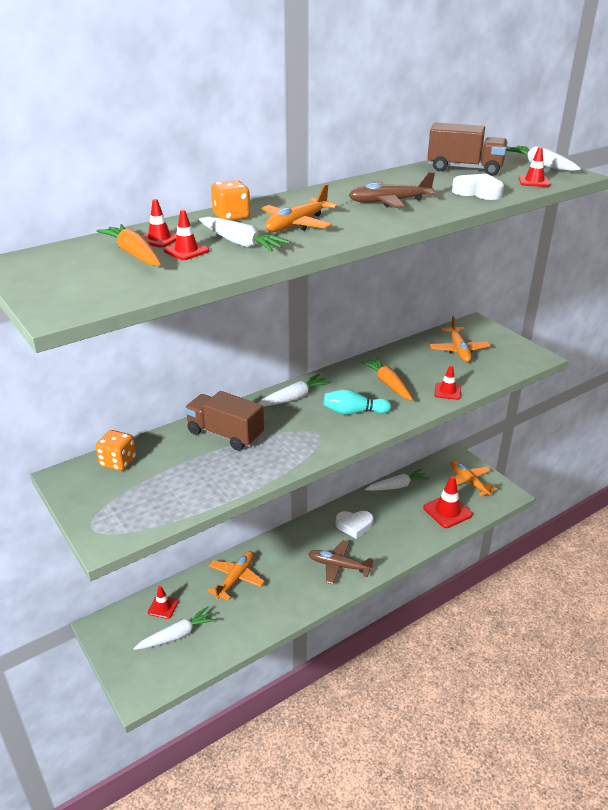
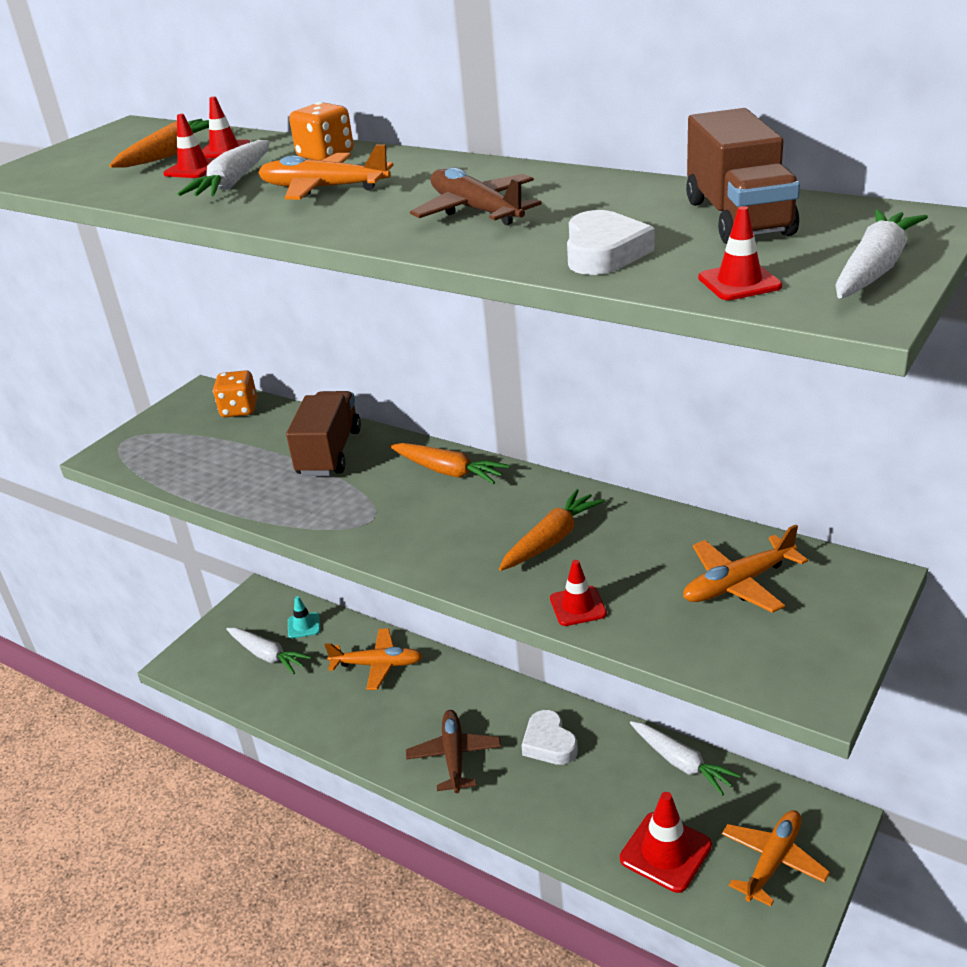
camera: 70 degrees right, 0 degrees up
(163, 607) = (303, 626): red traffic cone -> turquoise traffic cone
(293, 398) = (448, 471): white carrot -> orange carrot
(353, 412) = (447, 531): turquoise bowling pin -> none

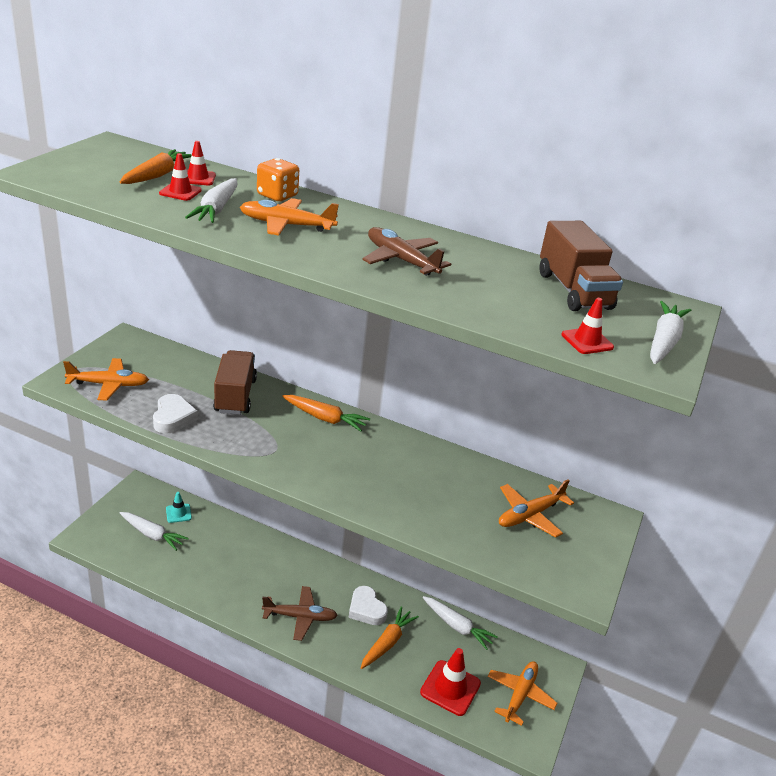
camera: 15 degrees left, 0 degrees up
(239, 410) = (160, 354): orange dice -> none
(377, 665) = (237, 546): orange plane -> orange plane (108, 384)
(454, 756) = (300, 617): brown plane -> brown plane turned 105 degrees clockwise
(551, 540) = (404, 475): orange carrot -> orange carrot (387, 642)
(578, 606) = (428, 524): red traffic cone -> none
(604, 253) = (496, 307): white heart -> white heart (173, 418)

